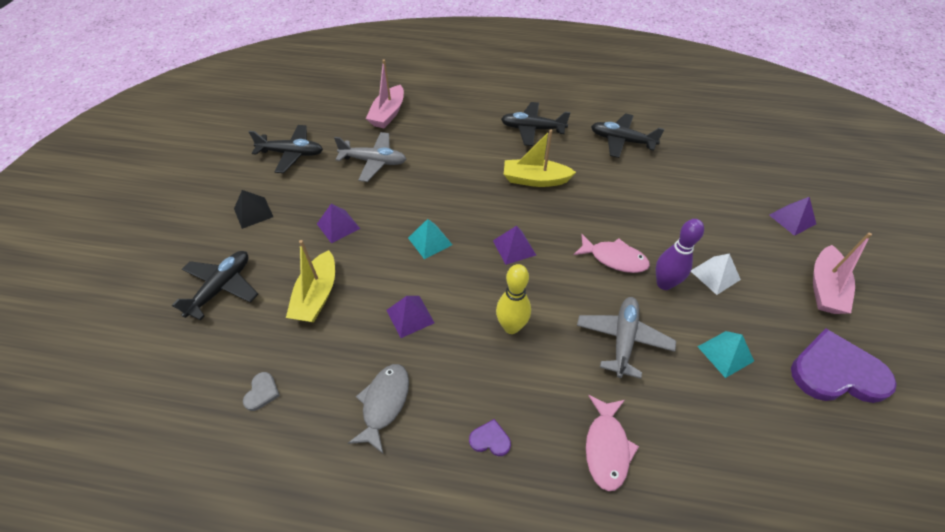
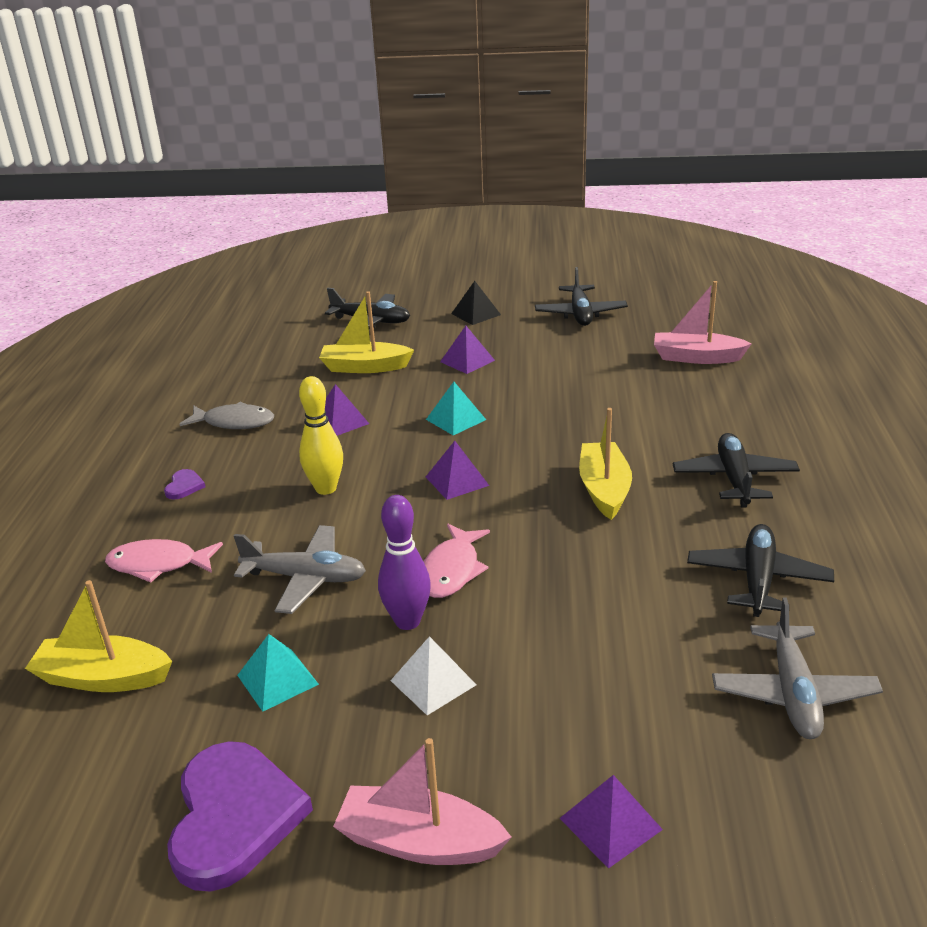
camera: 85 degrees right, 20 degrees down
(262, 392) = (254, 363): grey heart -> none
(374, 161) = (589, 363): grey plane -> grey plane (793, 693)
(742, 470) = (103, 678): none -> yellow boat

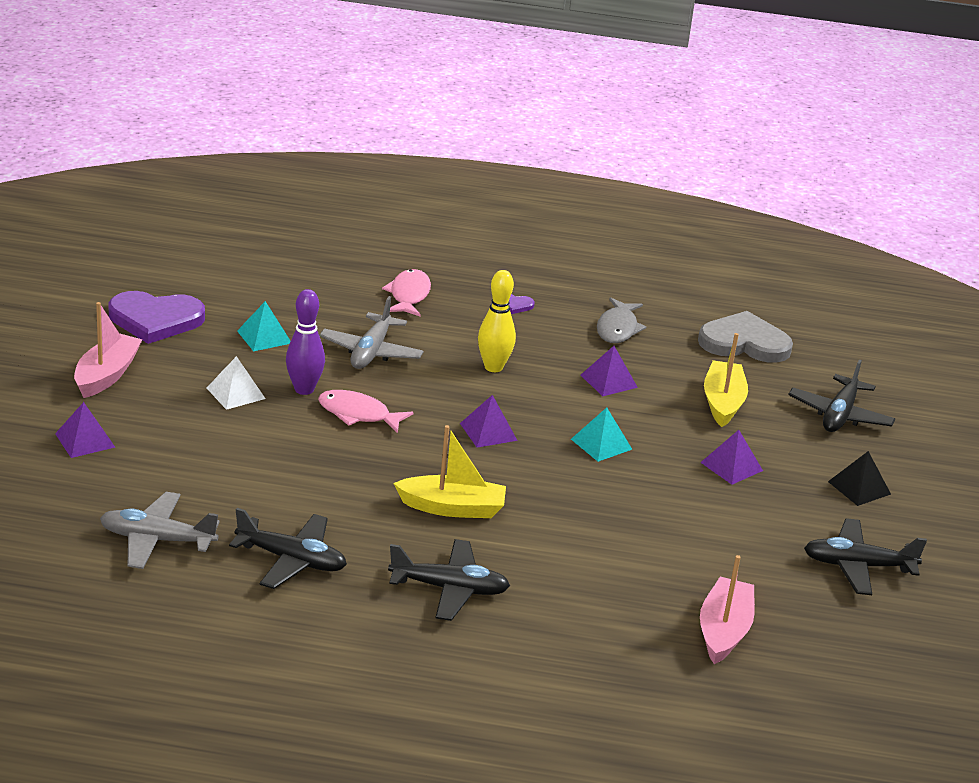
camera: 90 degrees right, 0 degrees up
(103, 678) = (292, 278): yellow boat -> none
(256, 361) = (744, 342): none -> grey heart

